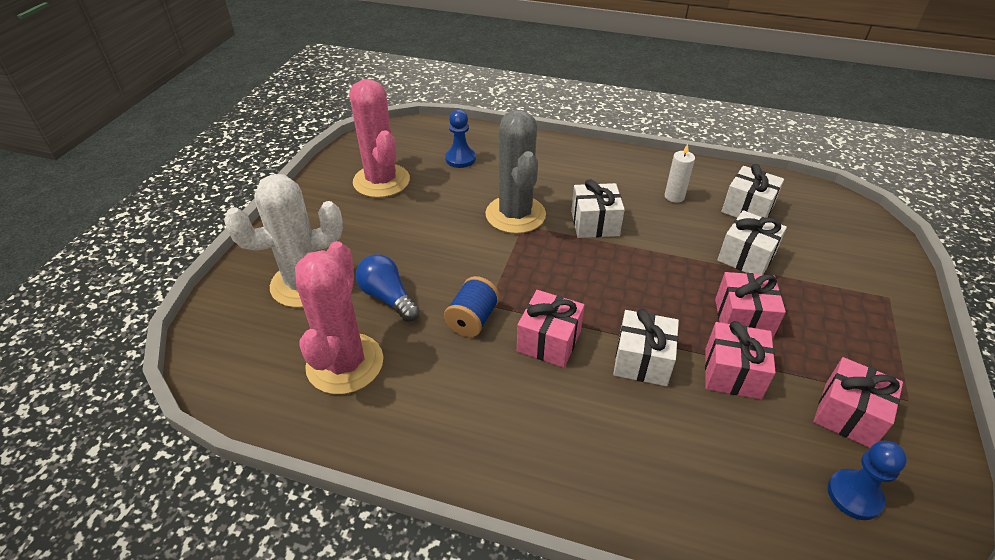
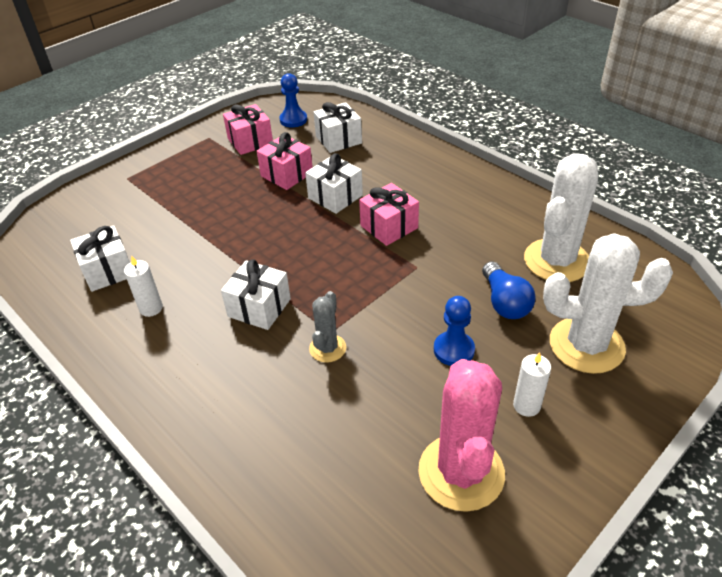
camera: 150 degrees left, 0 degrees up
(345, 363) = (556, 261): pink cactus -> white cactus
(348, 226) = (526, 405): none -> white candle
(460, 159) = (330, 472): blue pawn -> blue pawn (454, 350)
(472, 319) = (438, 260): blue spool -> none
(515, 215) = (327, 348): grey cactus -> grey cactus, size x0.51
(743, 318) = (239, 197): pink gift -> none
(746, 257) = (174, 233): white gift -> white gift (338, 140)

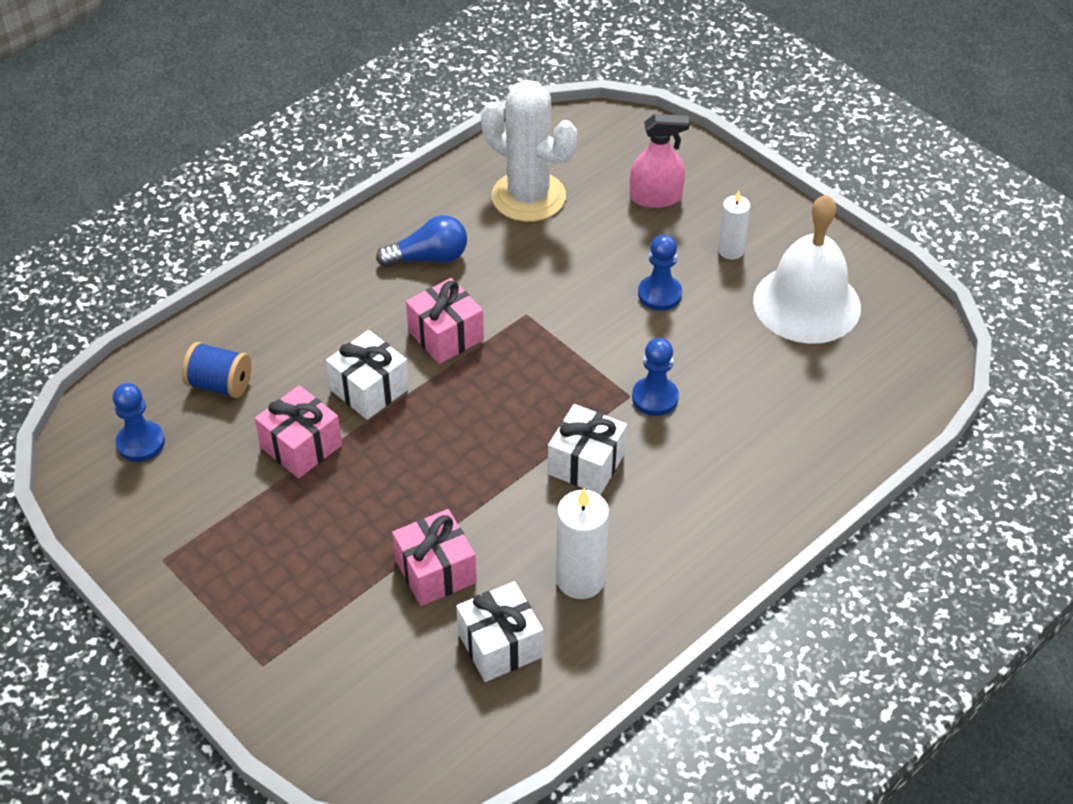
camera: 90 degrees left, 5 degrees up
(151, 308) = (580, 579): white candle -> white candle, size x1.57
(250, 141) = (193, 498): pink gift -> pink gift (435, 571)
(327, 348) = (655, 398): grey cactus -> blue pawn
(338, 140) = (220, 384): white gift -> blue spool
(461, 472) = (806, 303): pink cactus -> white bell
(504, 302) = (591, 247): blue light bulb -> blue light bulb (429, 258)
(586, 345) = (655, 197): white cactus -> pink spray bottle

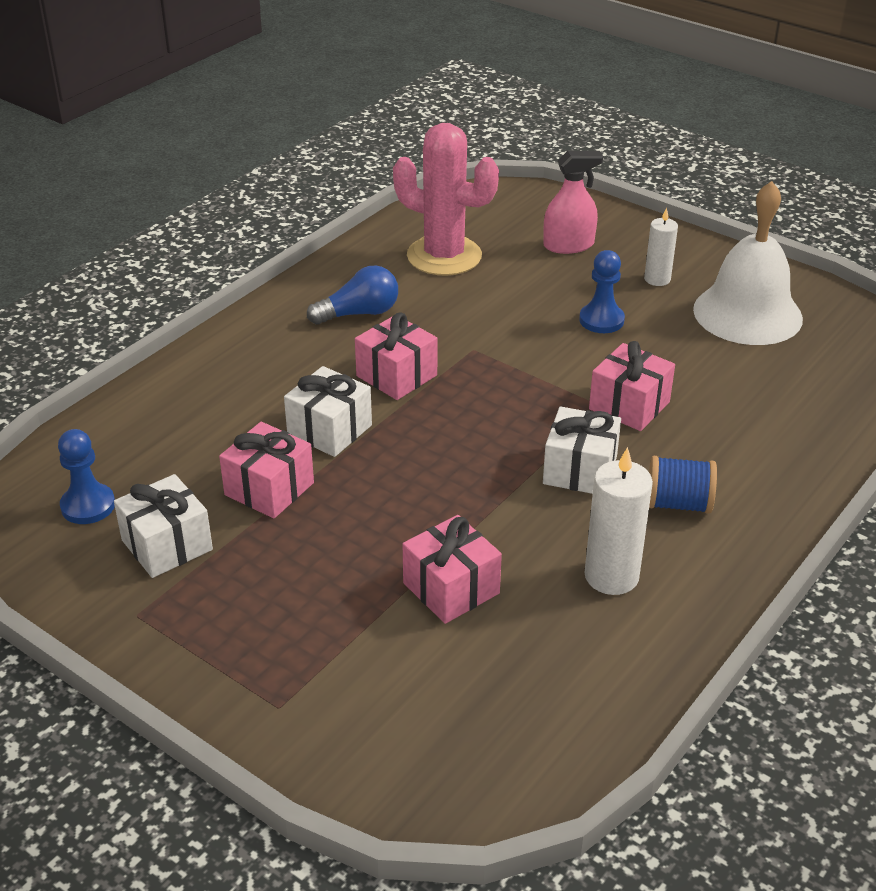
camera: 10 degrees left, 10 degrees down
(220, 384) = (165, 443): blue spool -> blue spool (678, 504)
(500, 645) = (545, 651): white gift -> white gift (167, 545)
(528, 197) = (444, 256): white cactus -> pink cactus
(655, 398) = (629, 405): blue pawn -> pink gift

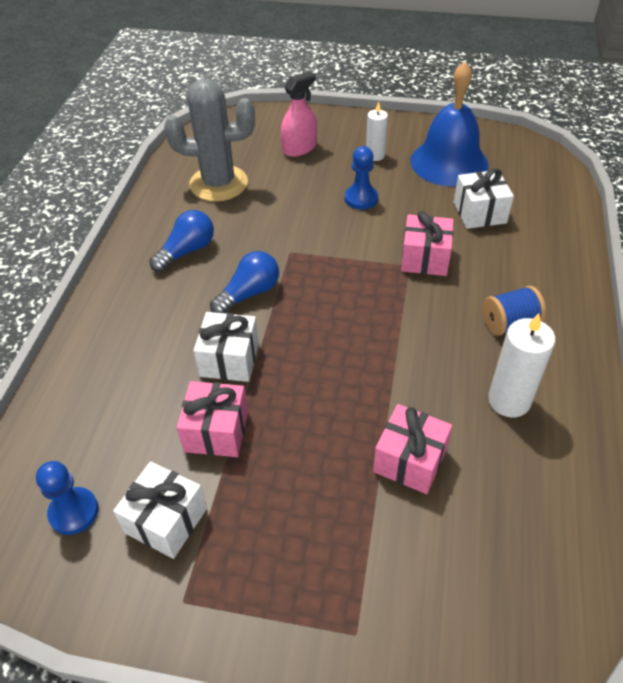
camera: 25 degrees left, 10 degrees up
(396, 375) = (249, 293): pink gift -> blue light bulb
(444, 256) = (218, 183): pink cactus -> grey cactus
(580, 470) = (429, 322): white gift -> white gift (479, 212)
(747, 313) = (449, 162): white bell -> blue bell

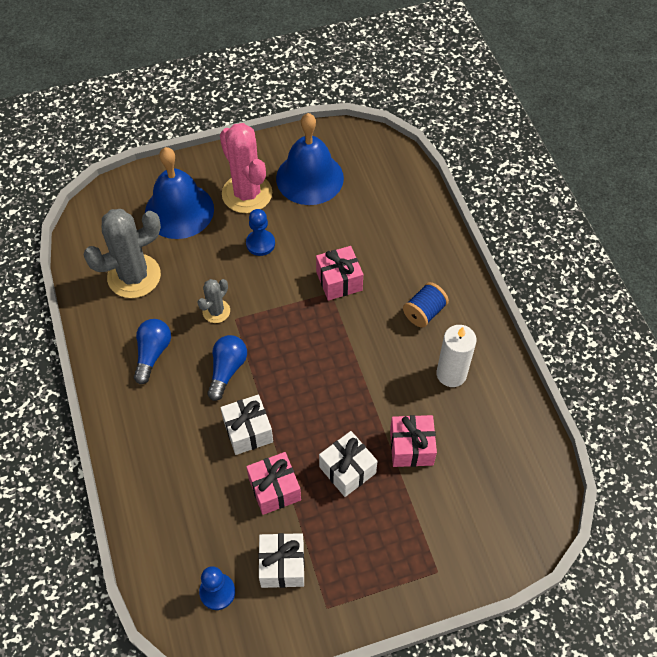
camera: 30 degrees left, 10 degrees up
(275, 239) = (216, 311): none -> grey cactus
(299, 148) = (179, 210): pink spray bottle -> blue bell
(375, 155) = (247, 194): white candle -> pink cactus
(479, 212) = (357, 220): white gift -> white gift (347, 470)

